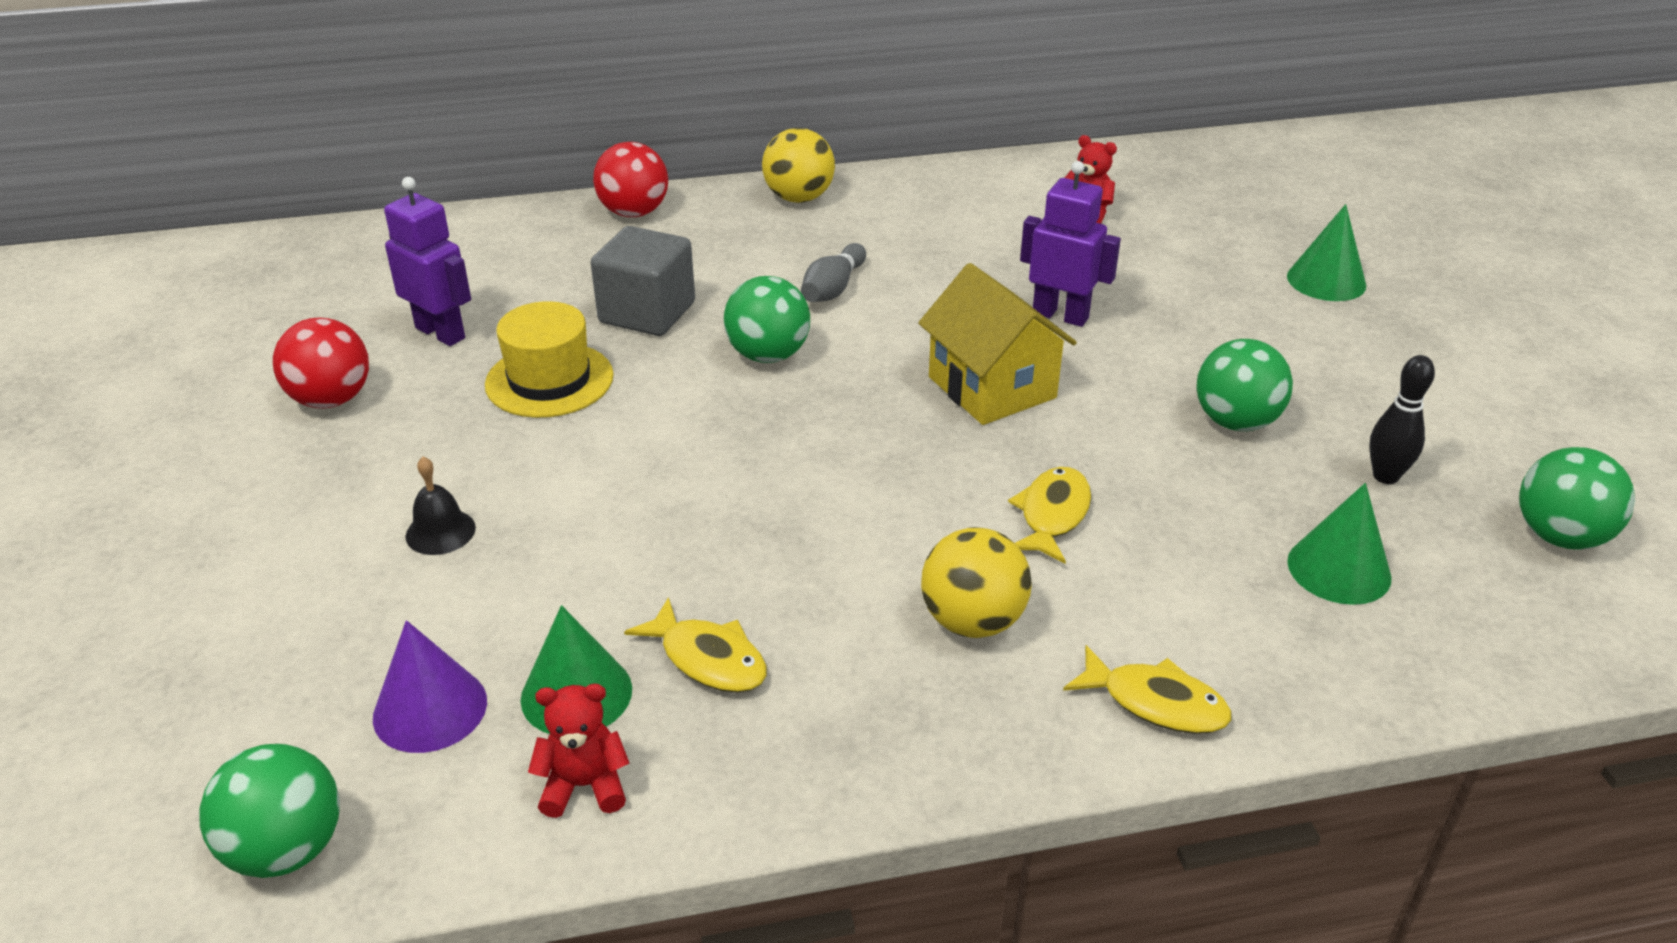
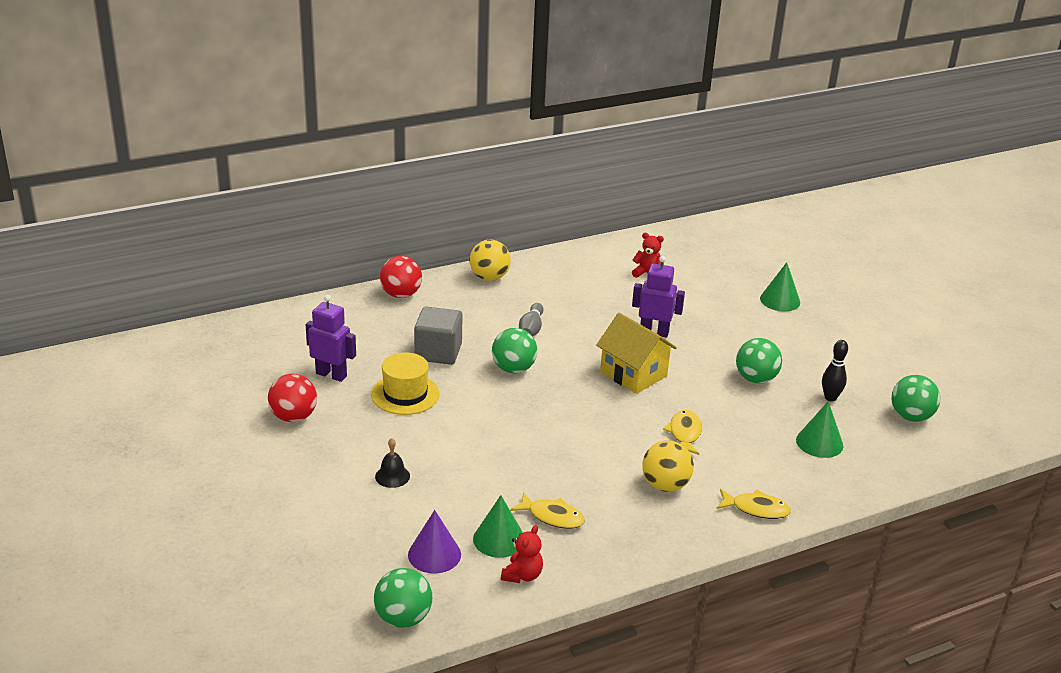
camera: 15 degrees left, 5 degrees down
(584, 786) = (522, 575): red teddy bear -> red teddy bear turned 135 degrees clockwise

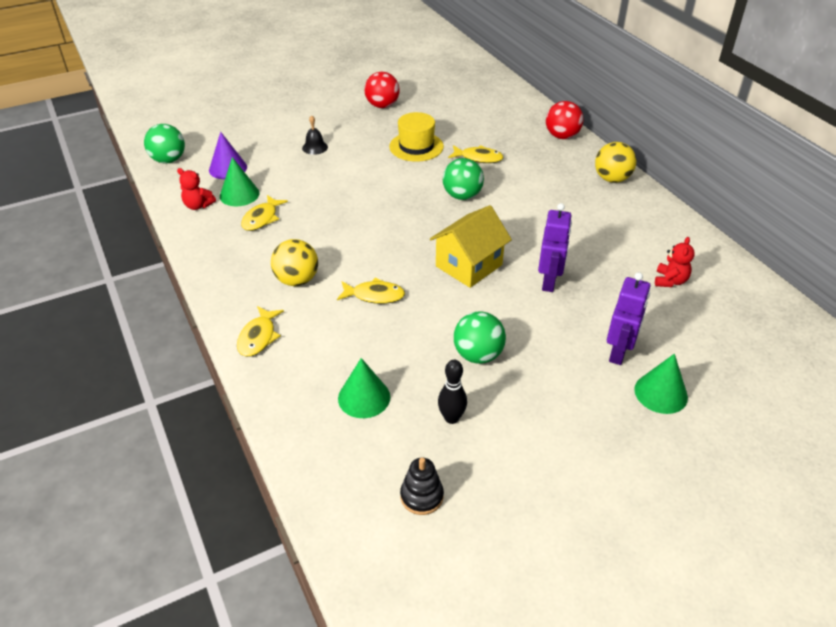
camera: 90 degrees right, 10 degrees up
(331, 375) = (436, 115): purple robot -> purple robot (619, 352)
(438, 352) = (478, 158): grey cube -> yellow fish
(531, 329) = (530, 204): grey bowling pin -> none
(911, 416) = (421, 496): green ball -> black stacking toy

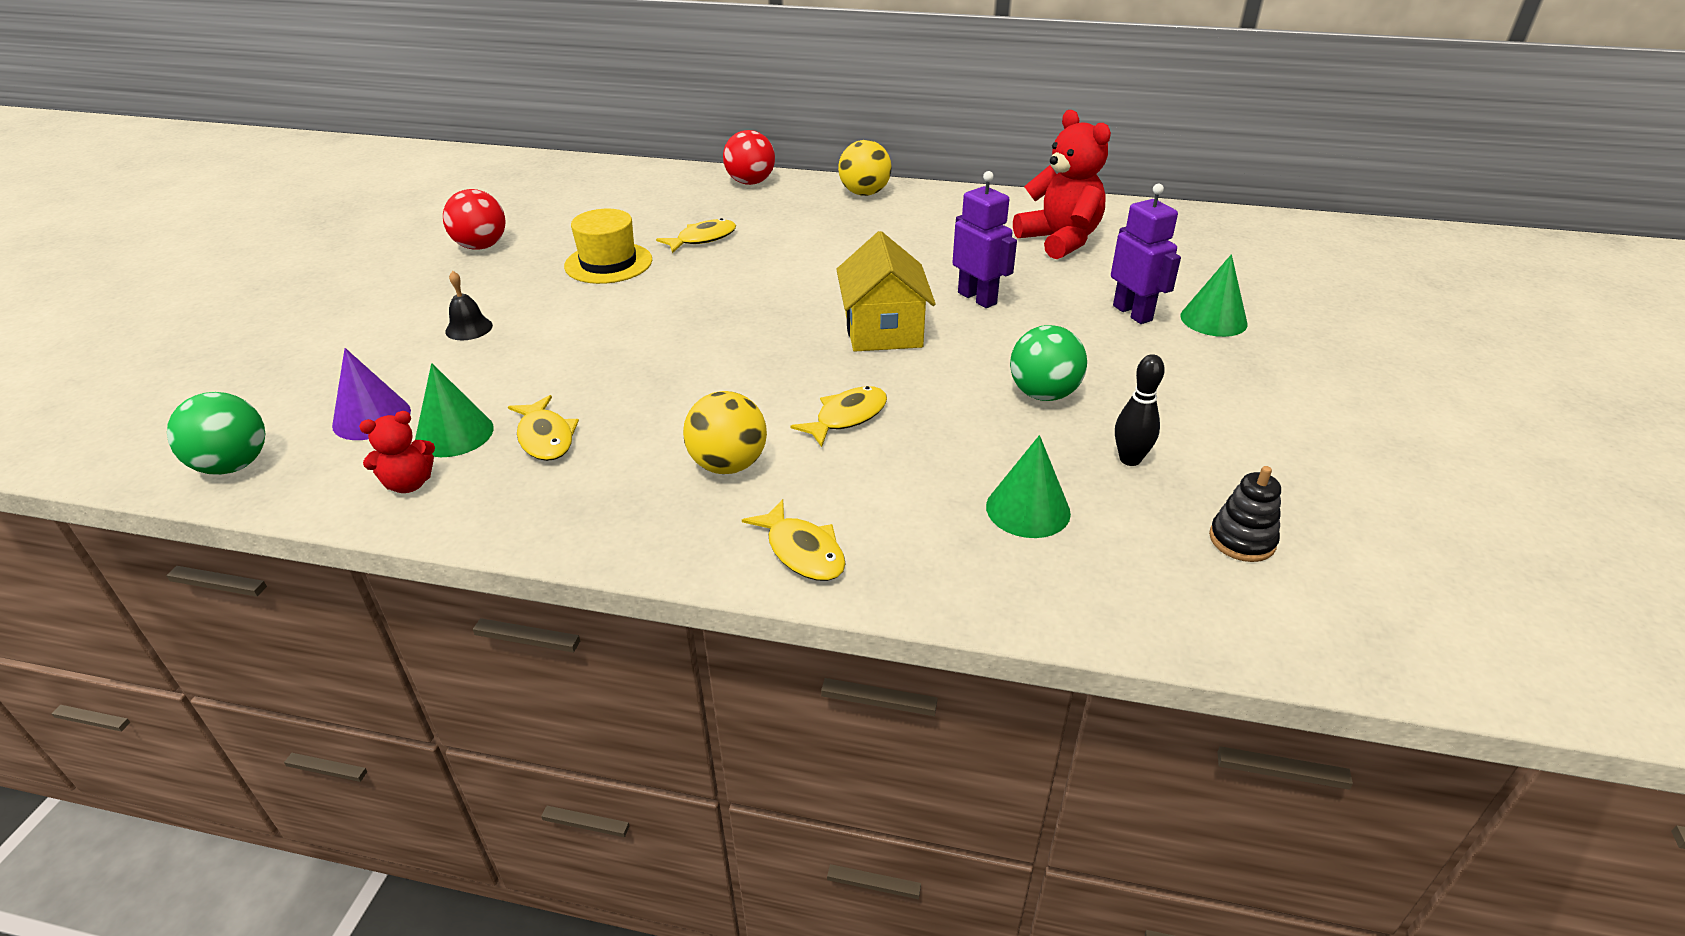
camera: 50 degrees left, 5 degrees down
(462, 196) = (753, 278): green ball -> none
(670, 281) = (1060, 240): red teddy bear -> red teddy bear, size x1.95

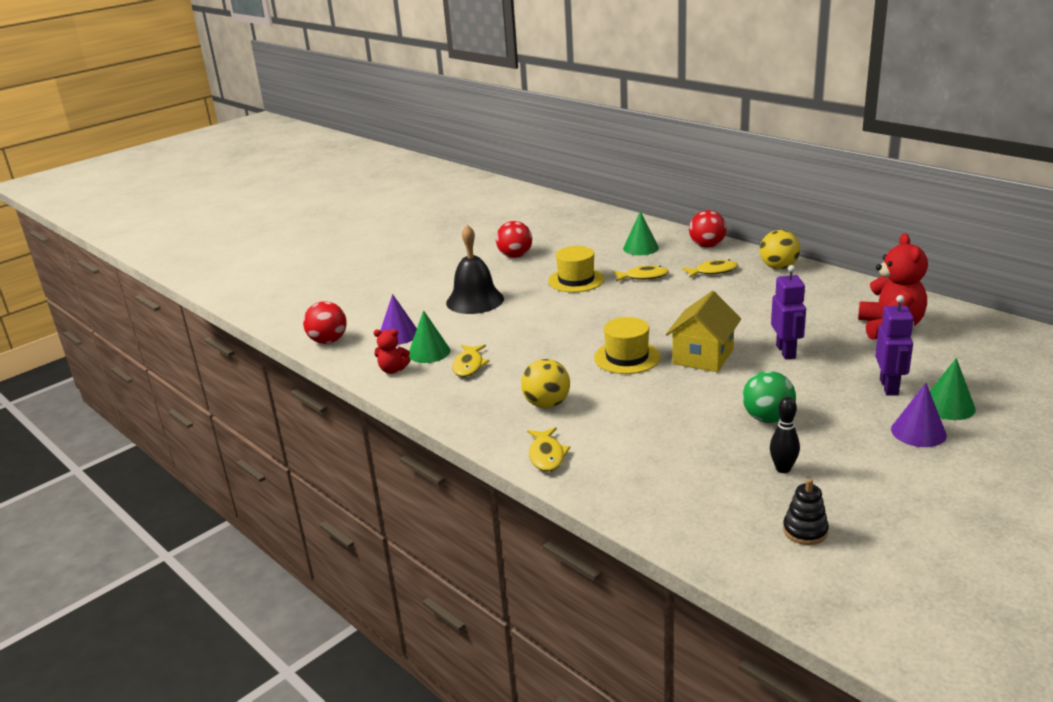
camera: 35 degrees right, 10 degrees down
(233, 465) = (328, 341): green ball -> red ball
(469, 328) = (475, 300): black bell -> black bell, size x2.13
(783, 358) = (627, 357): none -> yellow hat
(847, 417) = (633, 398): yellow fish -> yellow fish (713, 271)
(1028, 509) = (689, 474): green cone -> green cone (640, 248)
(1219, 361) = (918, 432): none -> purple cone

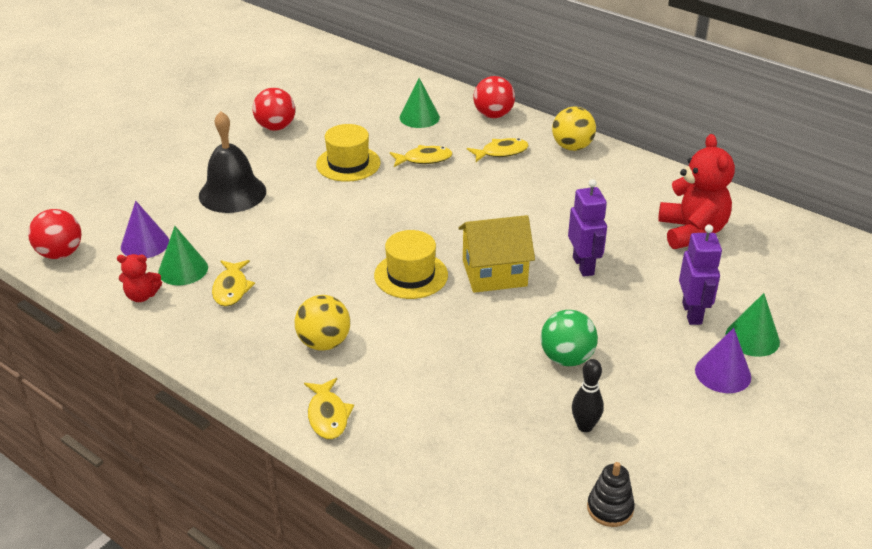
camera: 10 degrees left, 10 degrees up
(703, 356) = (494, 273): yellow house -> yellow house turned 60 degrees clockwise

